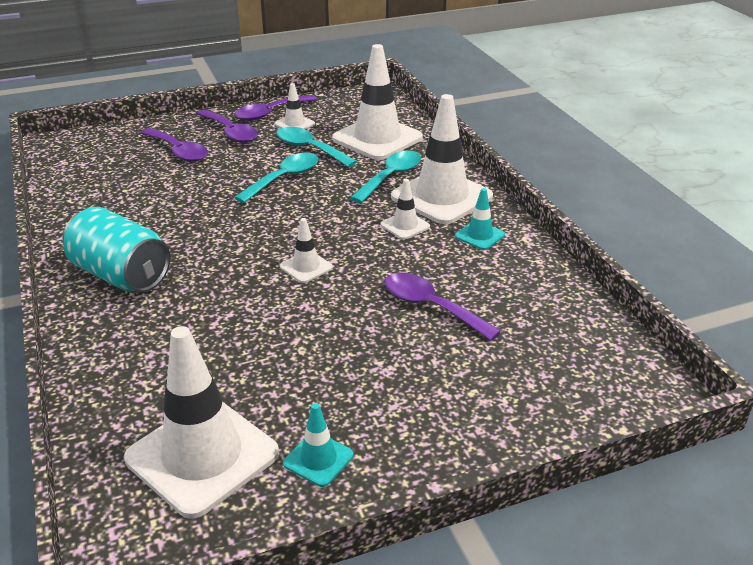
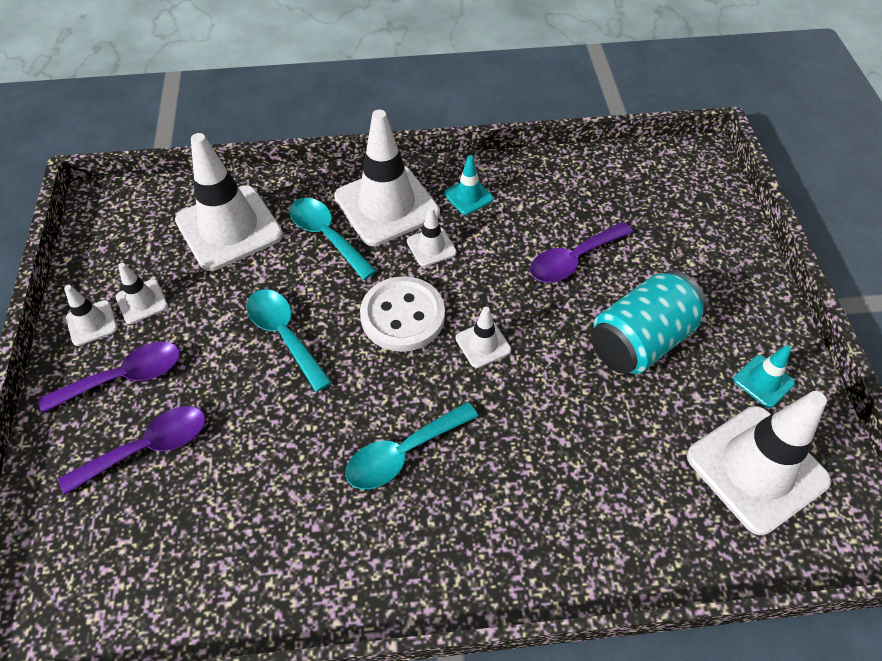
camera: 75 degrees left, 20 degrees up
(121, 275) = (448, 533): turquoise can -> turquoise can (640, 341)
(270, 113) = (92, 323): purple spoon -> white traffic cone
(310, 149) = (221, 297): turquoise spoon -> turquoise spoon (403, 453)
(321, 224) = (402, 316): none -> white button

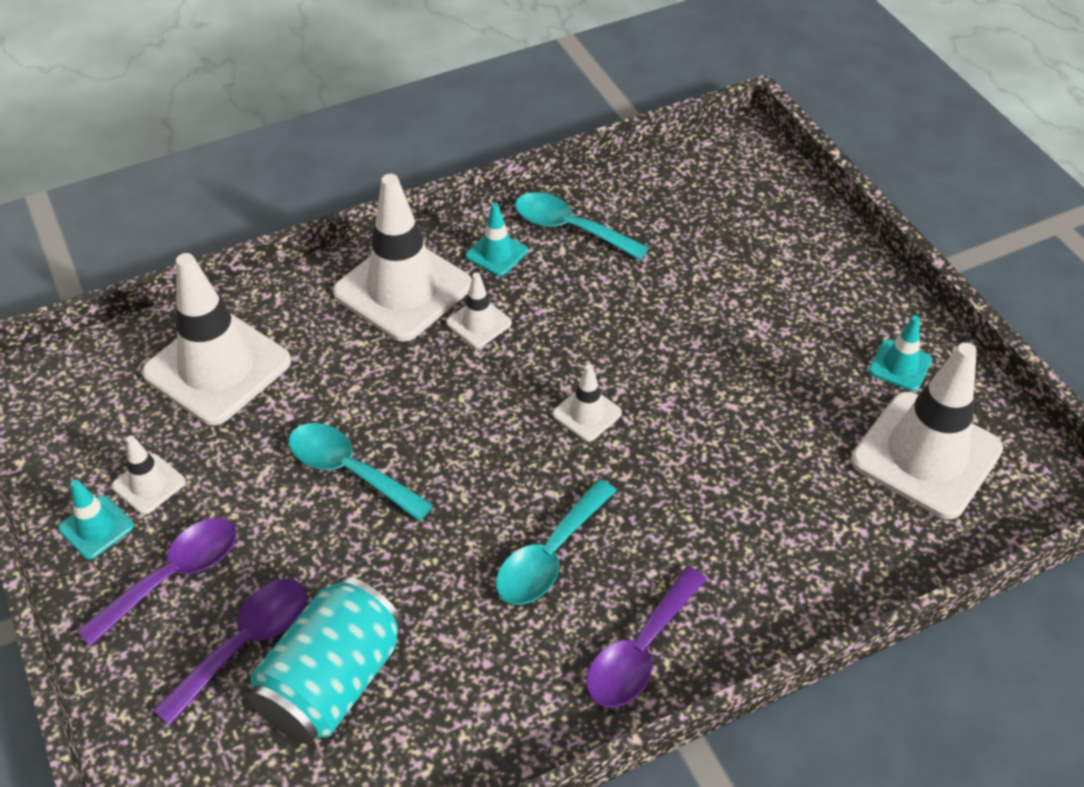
camera: 20 degrees left, 5 degrees down
(92, 323) = (96, 527): white traffic cone -> turquoise traffic cone
(327, 236) = (346, 344): turquoise spoon -> turquoise spoon (570, 228)
(402, 316) = (481, 409): white button -> none
(573, 260) = (648, 293): purple spoon -> purple spoon (640, 650)
(640, 341) = (757, 361): turquoise can -> turquoise can (332, 681)

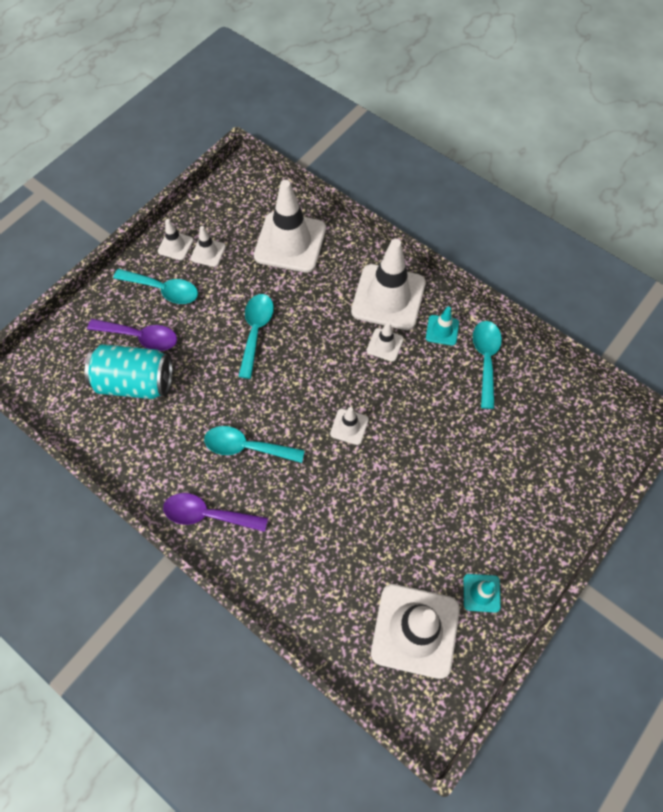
camera: 65 degrees right, 15 degrees up
(96, 527) = (175, 246): turquoise traffic cone -> white traffic cone
(173, 576) = (163, 290): purple spoon -> turquoise spoon

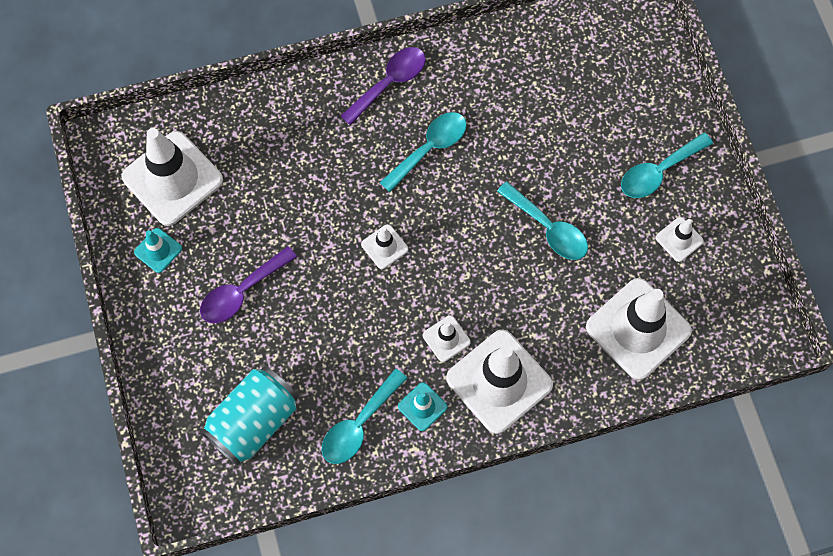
camera: 125 degrees right, 5 degrees up
(135, 382) = (565, 93): turquoise can -> turquoise can (253, 421)
(140, 337) = (614, 122): purple spoon -> purple spoon (242, 291)
(175, 246) = (709, 213): white traffic cone -> none
(485, 360) = (359, 424): turquoise spoon -> turquoise spoon turned 90 degrees clockwise

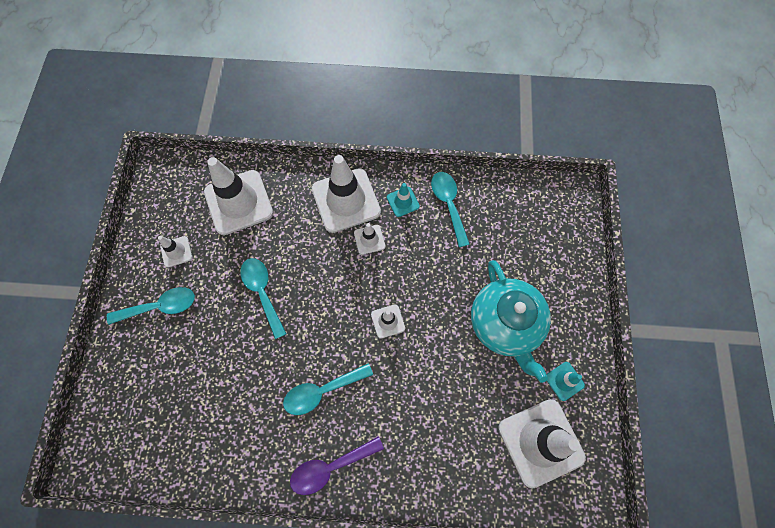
camera: 160 degrees left, 0 degrees up
(242, 291) = (505, 324): purple spoon -> turquoise teapot
(253, 421) = (519, 230): turquoise can -> none
(359, 424) = (448, 205): turquoise spoon -> turquoise spoon turned 75 degrees counterclockwise

